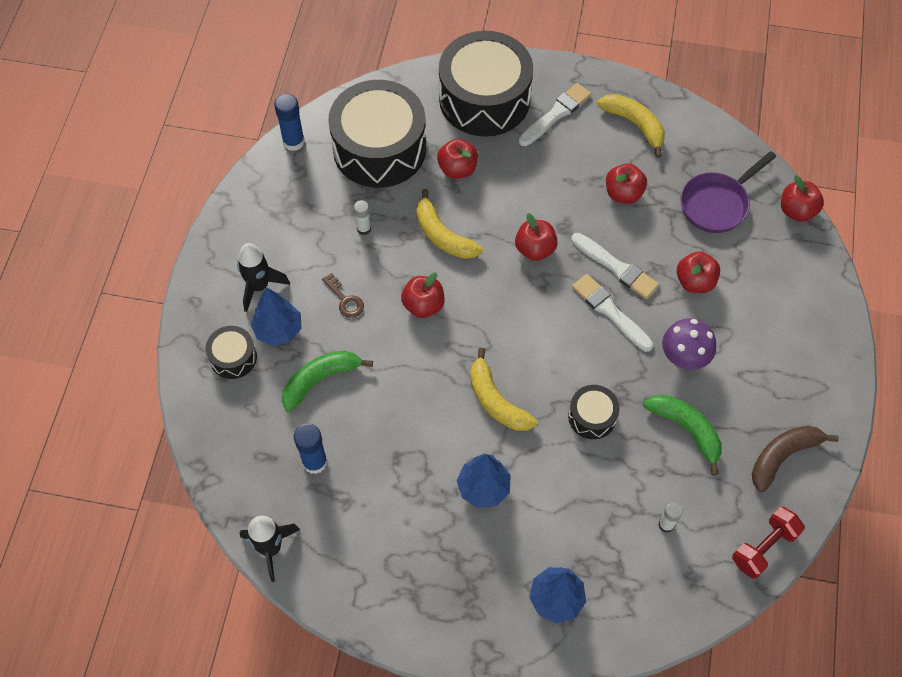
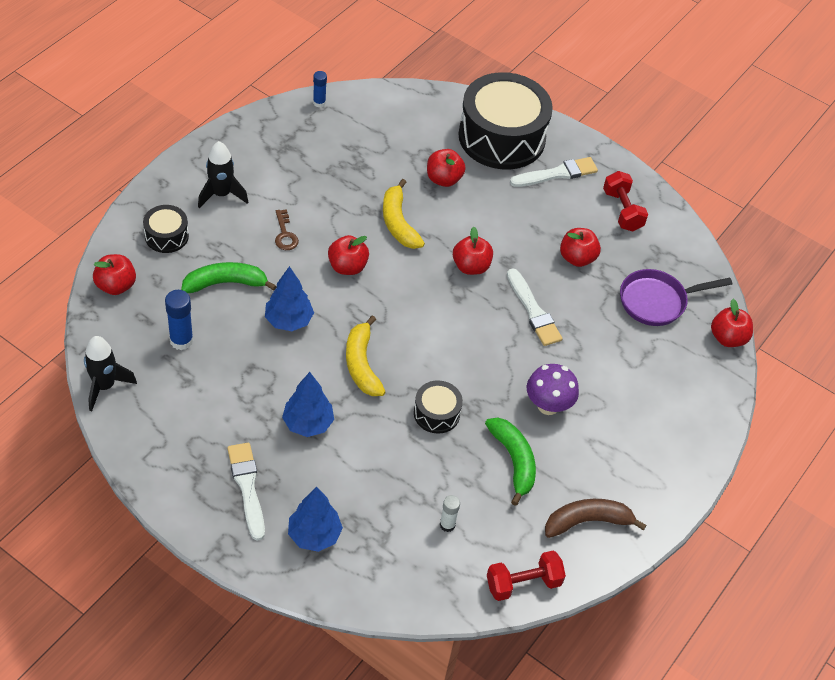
camera: 20 degrees right, 10 degrees down
(278, 330) = (216, 232): blue tree -> blue tree (288, 320)
(293, 142) = (319, 102): blue glue stick -> blue glue stick, size x0.63
(364, 229) = (335, 189): white glue stick -> none
(379, 148) = (387, 137): black drum -> none
(610, 311) = (505, 341): white brush -> white brush (247, 487)
(635, 125) = (622, 210): yellow banana -> red dumbbell
(694, 282) = (597, 352): red apple -> red apple (116, 286)

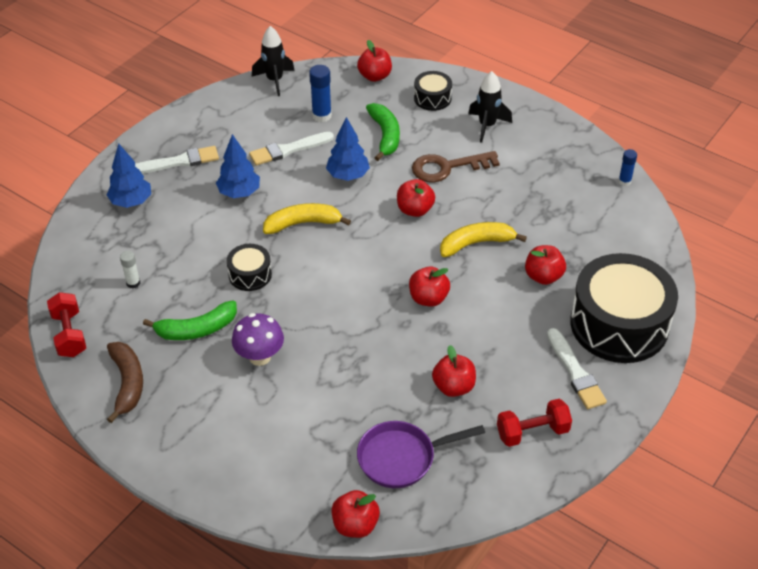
camera: 95 degrees right, 5 degrees down
(285, 234) = (447, 168): brown key -> brown key, size x1.81
(533, 311) = (376, 347): white brush -> white brush (288, 150)
(657, 301) = (401, 458): purple pan -> purple pan turned 90 degrees counterclockwise

